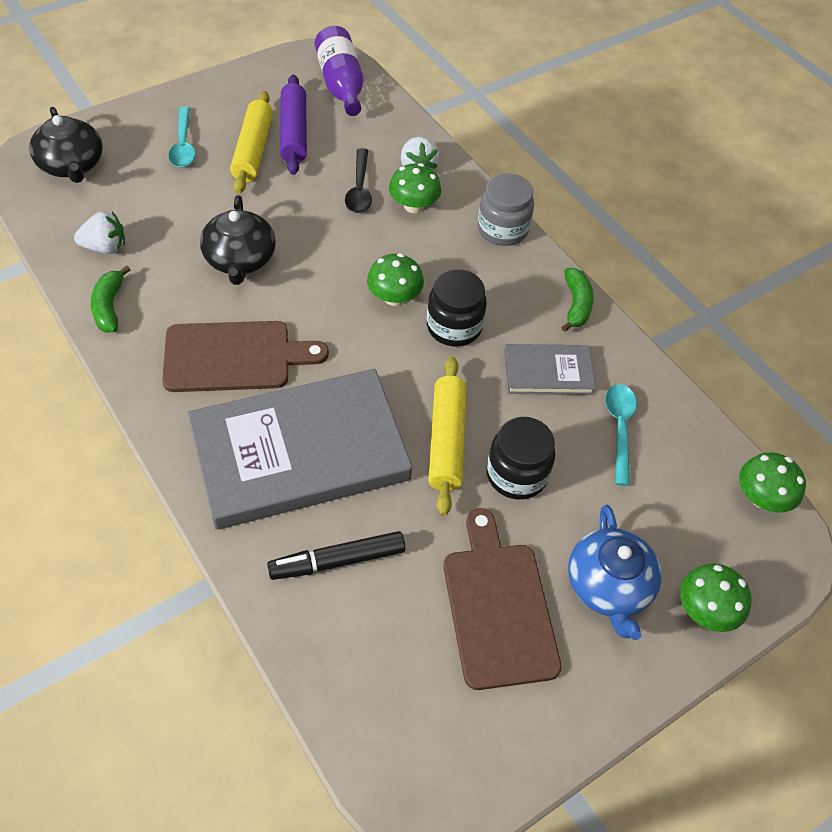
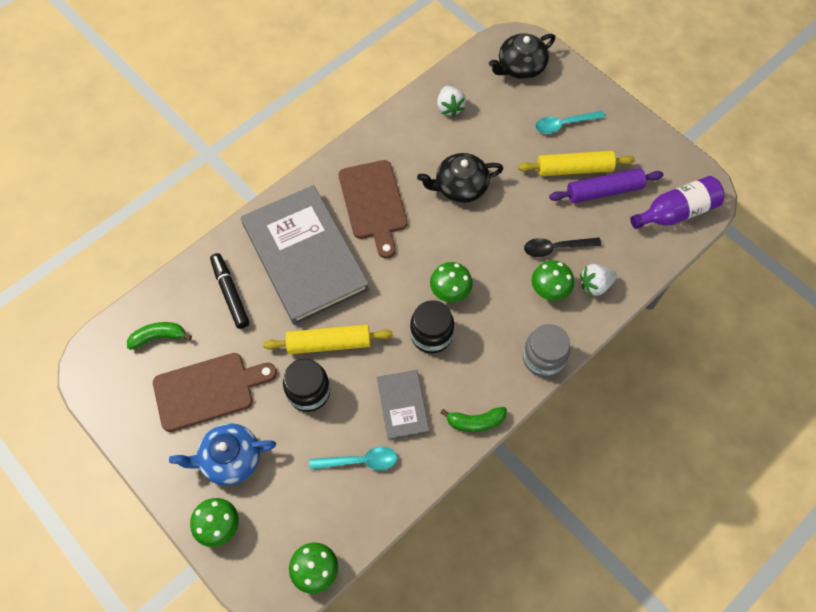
camera: 85 degrees right, 10 degrees up
(109, 307) = (399, 125): green banana -> green banana (159, 337)

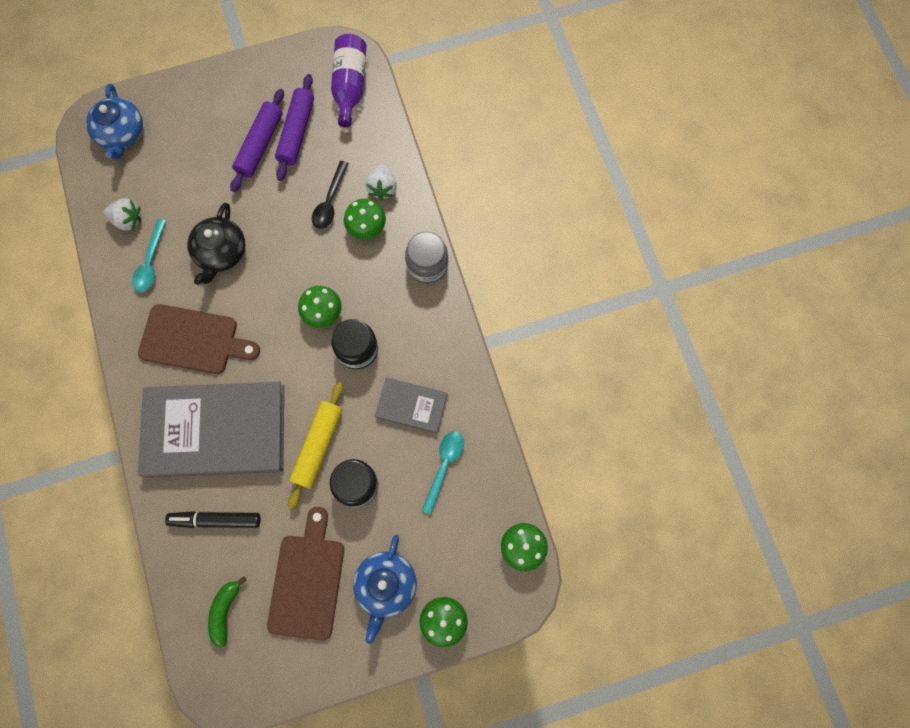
camera: 65 degrees left, 10 degrees up
(475, 422) = (456, 350): green banana -> none
(520, 67) = (121, 134): black teapot -> blue teapot
(563, 124) = (208, 129): turquoise spoon -> turquoise spoon (150, 263)
(574, 169) = (260, 145): yellow rolling pin -> purple rolling pin

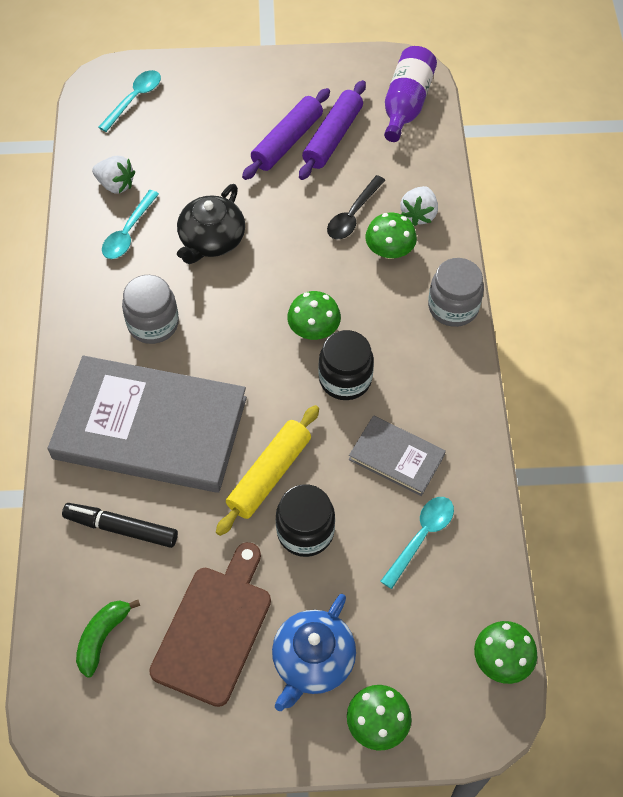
camera: 15 degrees right, 15 degrees down
(121, 134) = (135, 99): blue teapot -> turquoise spoon
(193, 340) = (153, 324): brown cutting board -> grey jar

